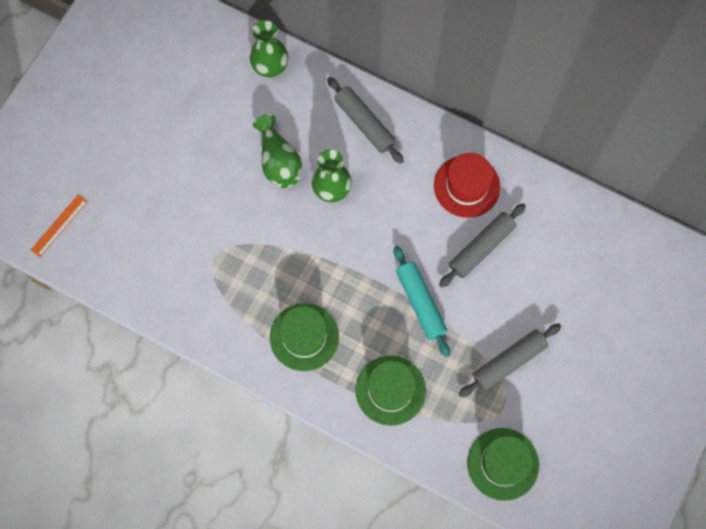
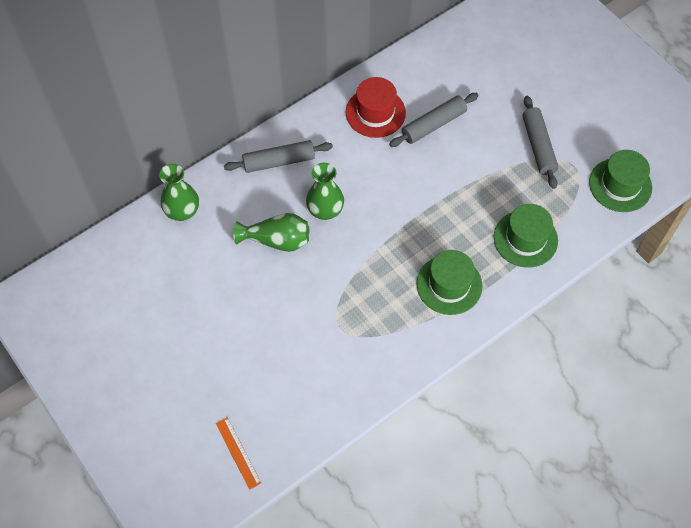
camera: 65 degrees left, 10 degrees down
(420, 303) = (460, 186): turquoise rolling pin -> none
(481, 247) = (433, 124): grey rolling pin -> grey rolling pin turned 75 degrees clockwise

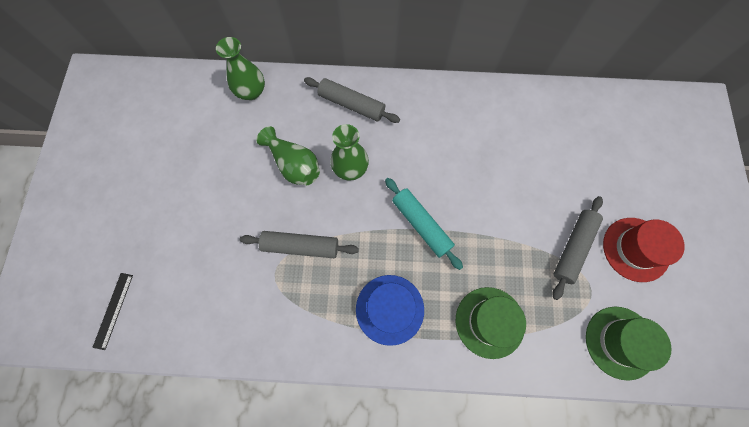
camera: 40 degrees right, 10 degrees up
(238, 452) = (113, 310): orange ruler -> black ruler
(375, 112) = (459, 119): red hat -> red hat (635, 249)
(418, 210) = (421, 224): none -> turquoise rolling pin
(433, 124) = (497, 163): grey rolling pin -> grey rolling pin (301, 246)
(449, 285) = (390, 309): green hat -> blue hat

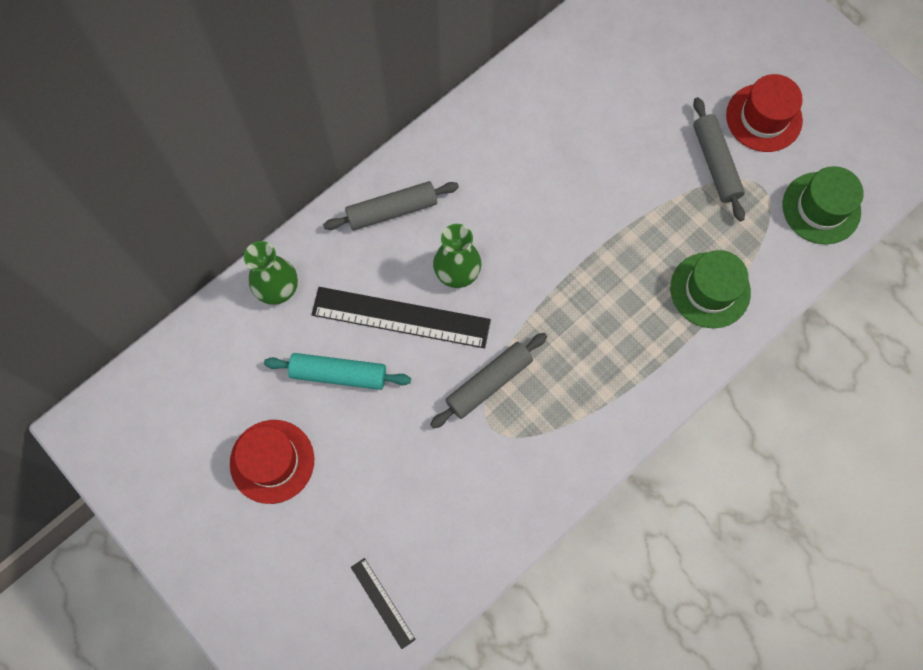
camera: 45 degrees left, 0 degrees up
(149, 176) = (272, 461): none -> red hat
(294, 165) = (401, 318): green vase -> black ruler
(390, 309) = (621, 359): blue hat -> none
(421, 224) = (573, 262): turquoise rolling pin -> turquoise rolling pin (339, 374)

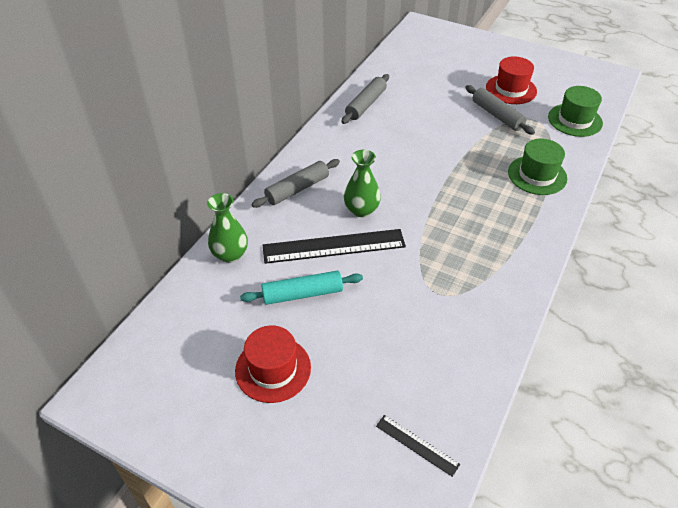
camera: 20 degrees left, 25 degrees down
(488, 382) = (419, 266): grey rolling pin -> grey rolling pin (365, 104)

